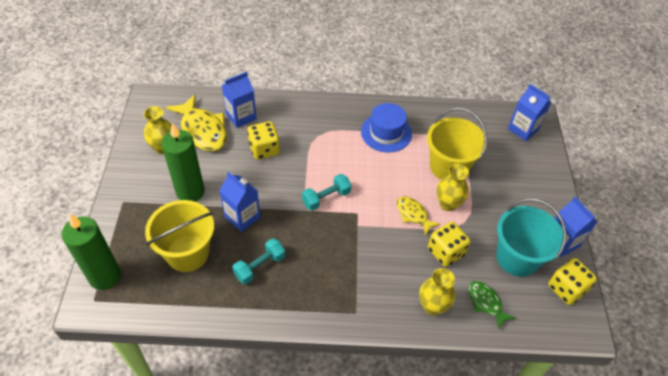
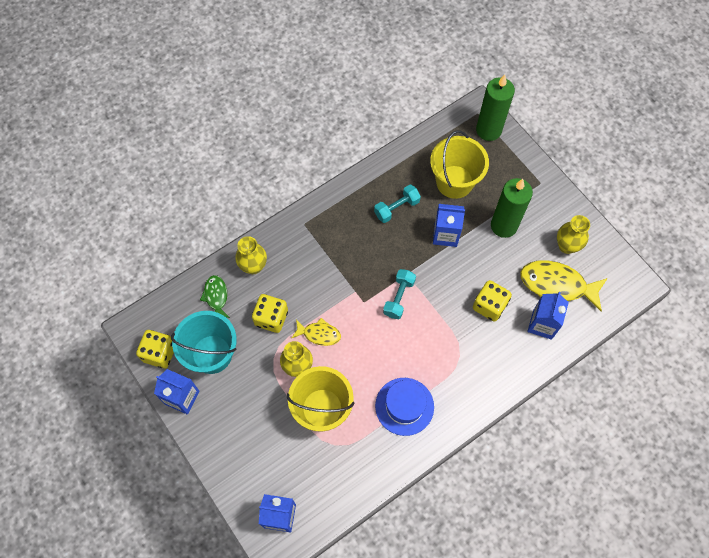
camera: 145 degrees right, 15 degrees up
(260, 266) = (396, 208): turquoise dumbbell -> turquoise dumbbell turned 45 degrees clockwise
(486, 303) = (216, 297): green fish -> green fish turned 120 degrees counterclockwise

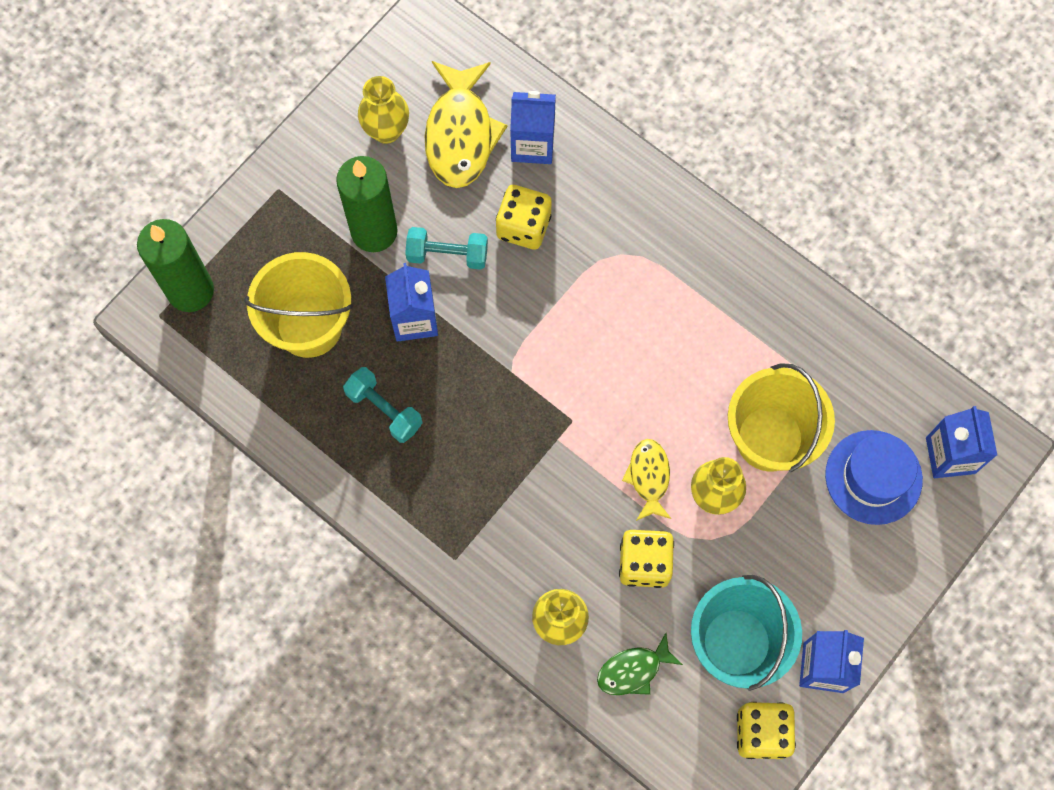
camera: 105 degrees left, 5 degrees up
(399, 297) = (549, 367): turquoise dumbbell -> turquoise dumbbell (447, 254)
(404, 406) = (726, 317): blue hat -> blue hat (873, 477)

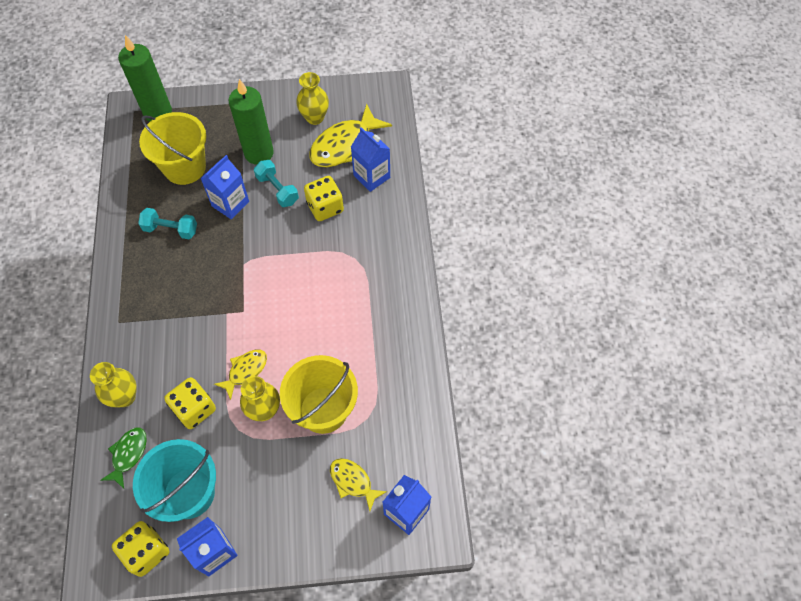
camera: 45 degrees right, 10 degrees down
(384, 409) = (171, 229): turquoise dumbbell -> turquoise dumbbell turned 75 degrees counterclockwise
(633, 670) = (128, 454): green fish -> green fish turned 90 degrees clockwise
(873, 477) = (353, 481): blue hat -> yellow fish

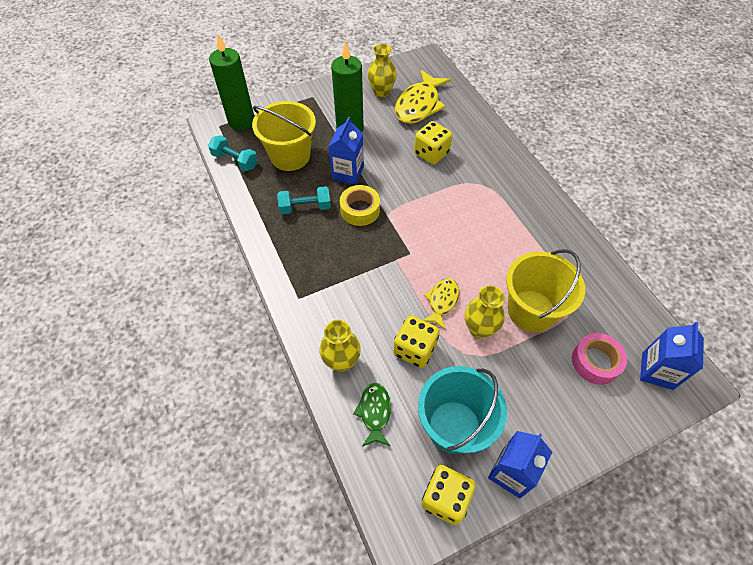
camera: 20 degrees left, 5 degrees down
(220, 249) = (360, 210): none -> yellow tape
(277, 190) = (382, 151): turquoise dumbbell -> turquoise dumbbell (235, 160)
(353, 481) = (595, 362): yellow fish -> pink tape
(371, 176) = (455, 121): blue carton -> none

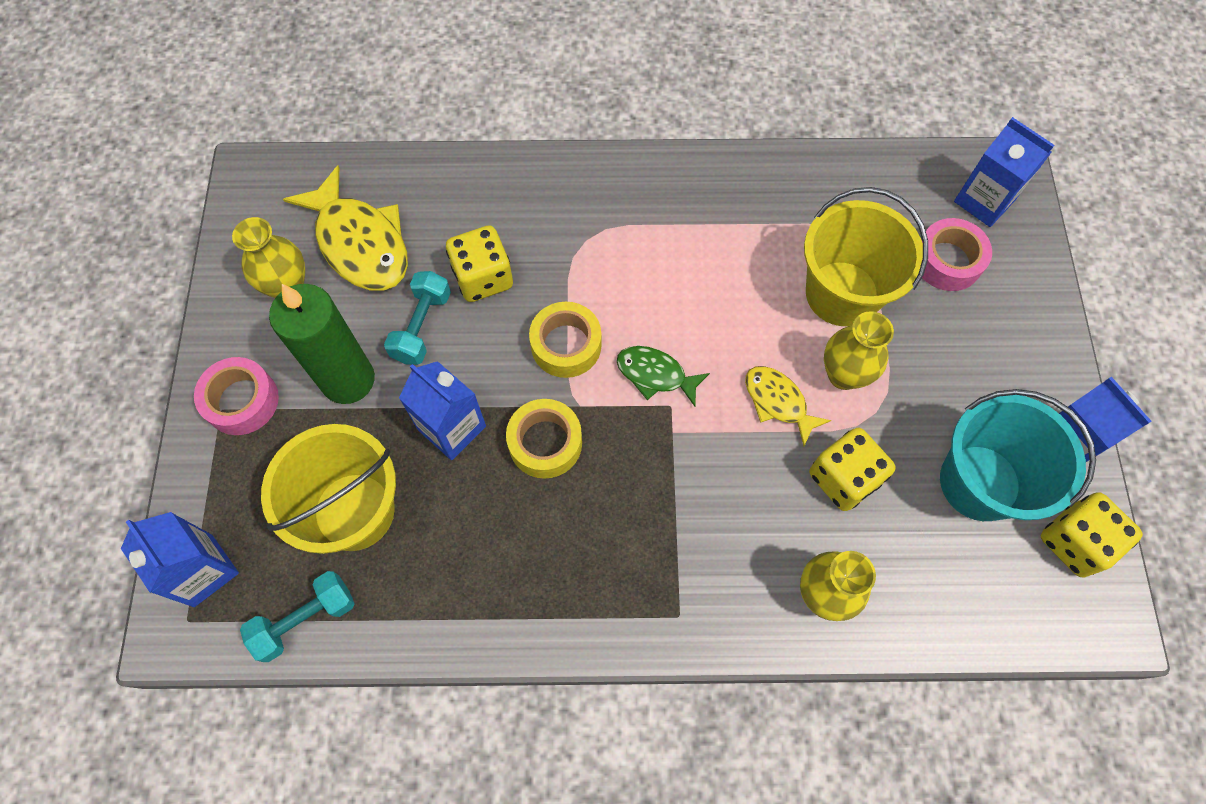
camera: 65 degrees left, 10 degrees up
(241, 121) = (203, 570): green candle -> blue carton
(305, 207) = (493, 531): turquoise dumbbell -> turquoise dumbbell (422, 326)
(320, 101) = (242, 401): none -> pink tape
(374, 412) = (923, 580): green fish -> green fish (655, 374)
(416, 198) = (566, 345): none -> yellow tape

